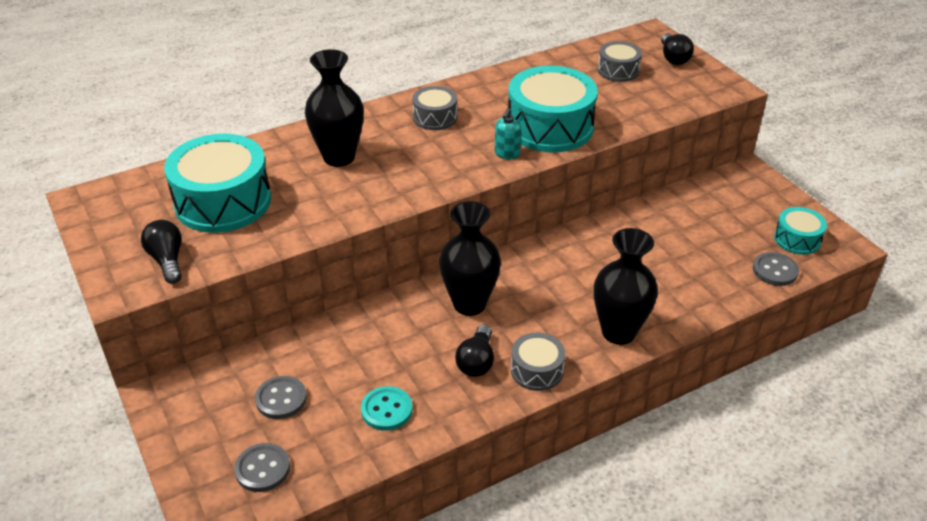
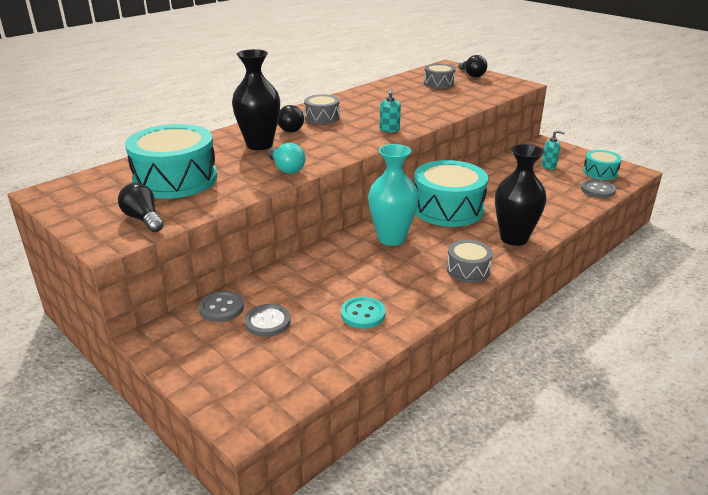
camera: 15 degrees left, 10 degrees down
(262, 469) = (275, 373): grey button -> grey button (221, 308)
(352, 205) = (286, 169): none -> turquoise light bulb
(469, 304) = (391, 238): black vase -> turquoise vase
(476, 361) = (418, 272): black light bulb -> black light bulb (291, 128)
(550, 127) = (411, 114): turquoise drum -> turquoise drum (448, 209)
(732, 216) = (549, 166): none -> turquoise soap dispenser

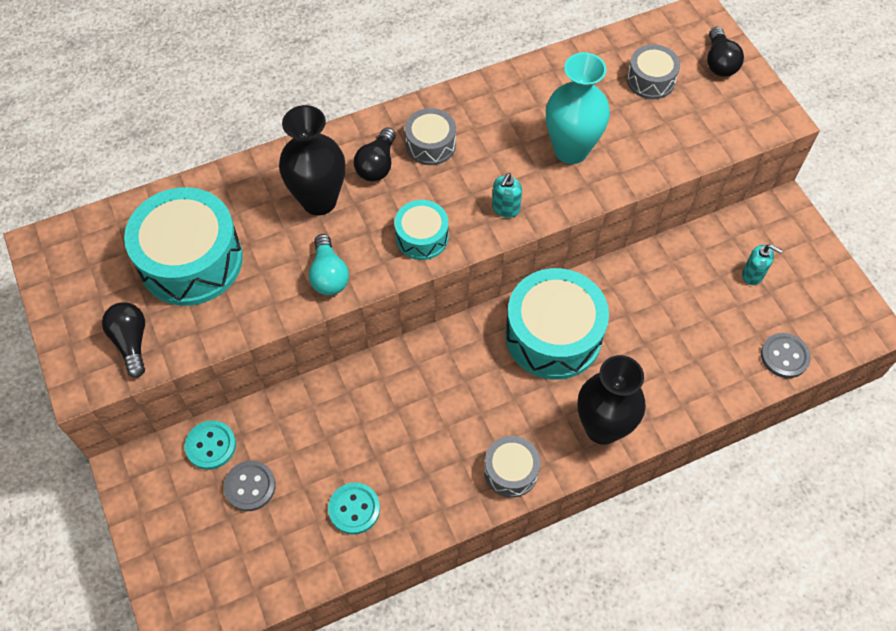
camera: 20 degrees right, 30 degrees up
(221, 308) = (211, 446): grey button -> turquoise button
(391, 238) = (450, 377): turquoise vase -> turquoise vase (571, 150)
(600, 172) = (818, 313): turquoise drum -> turquoise drum (422, 237)

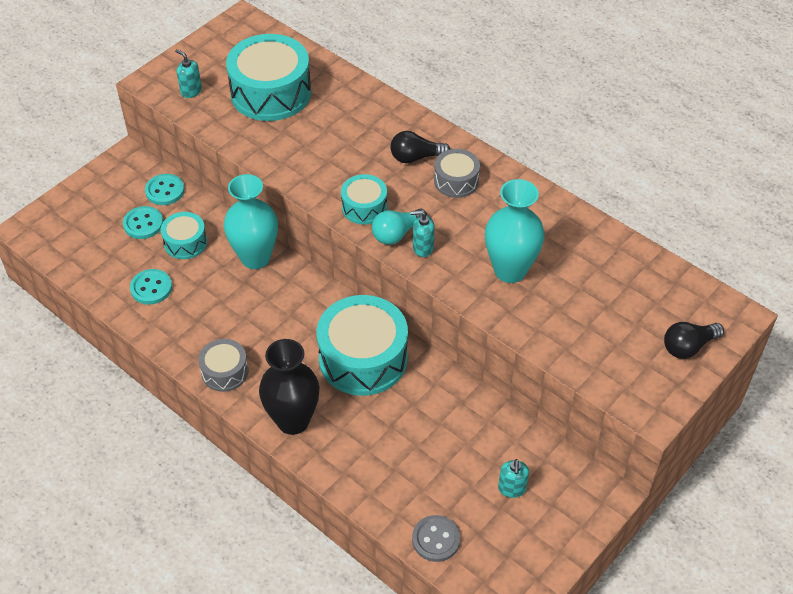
camera: 65 degrees right, 10 degrees down
(131, 342) = (191, 91): black light bulb -> turquoise soap dispenser
(250, 486) = (143, 224): grey button -> turquoise button
(305, 450) = (185, 242): none -> turquoise drum
(319, 201) = (362, 138): black vase -> none
(328, 275) = (299, 167): turquoise light bulb -> turquoise light bulb (397, 234)
(368, 386) = (255, 258): none -> turquoise vase
(650, 80) = (628, 301): grey drum -> none

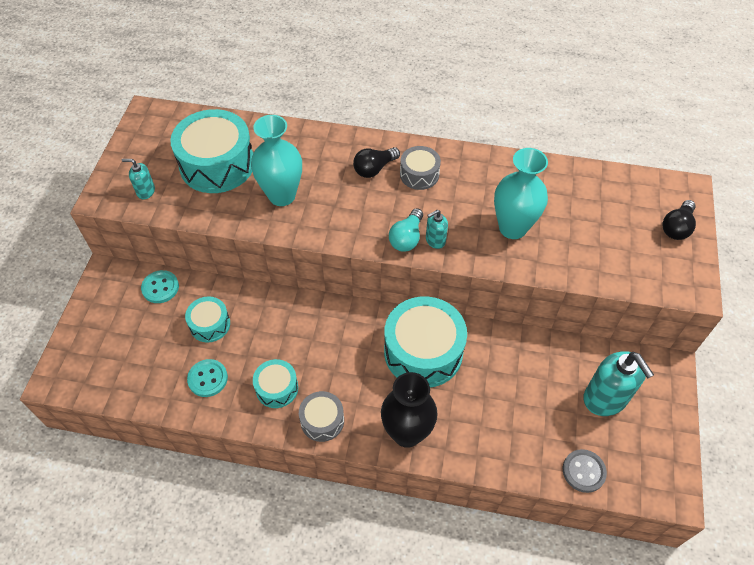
camera: 30 degrees left, 5 degrees up
(143, 224) = (161, 325): turquoise button -> none
(255, 258) = (278, 309): turquoise vase -> turquoise vase (282, 195)
(364, 207) = (365, 227): turquoise drum -> turquoise drum (277, 388)
(512, 488) = (605, 399): turquoise soap dispenser -> turquoise soap dispenser, size x2.01

